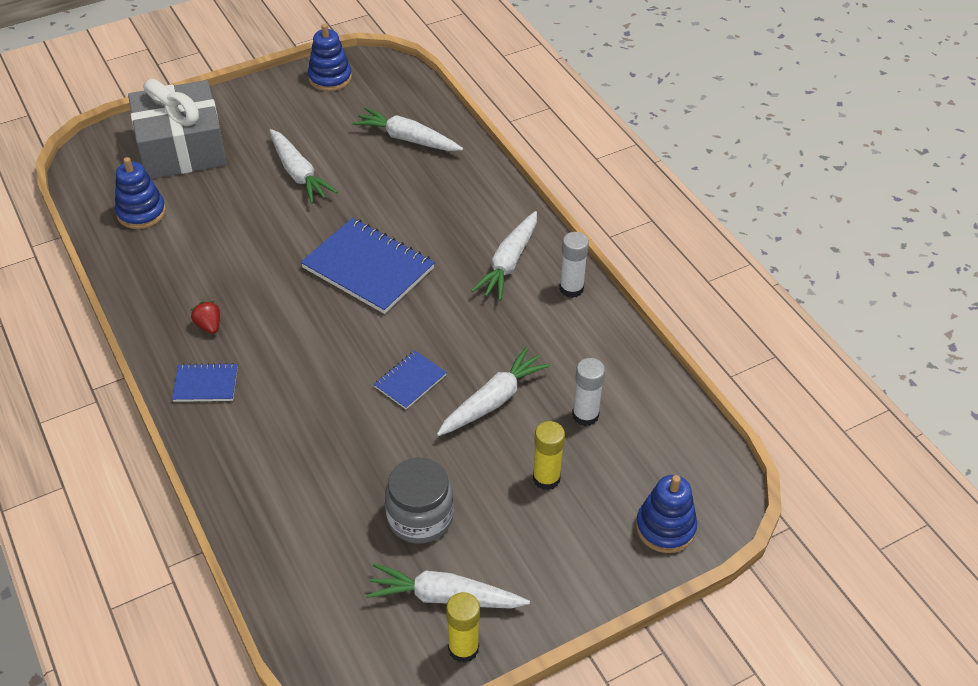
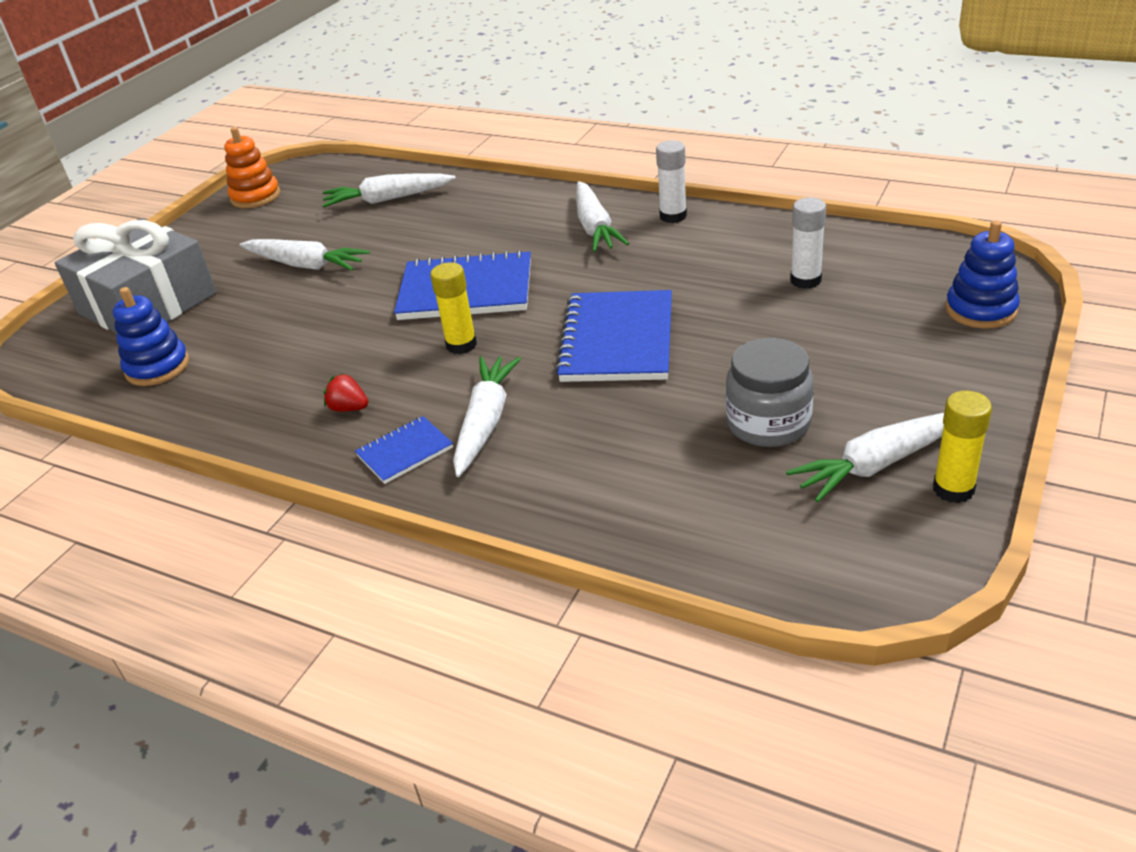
camera: 30 degrees left, 10 degrees down
(330, 78) = (255, 197): blue stacking toy -> orange stacking toy
(410, 381) = (617, 340): blue notebook -> blue notebook, size x1.96
(493, 401) = (712, 313): white carrot -> white carrot (485, 423)
(546, 478) = (837, 335): yellow glue stick -> yellow glue stick (461, 345)

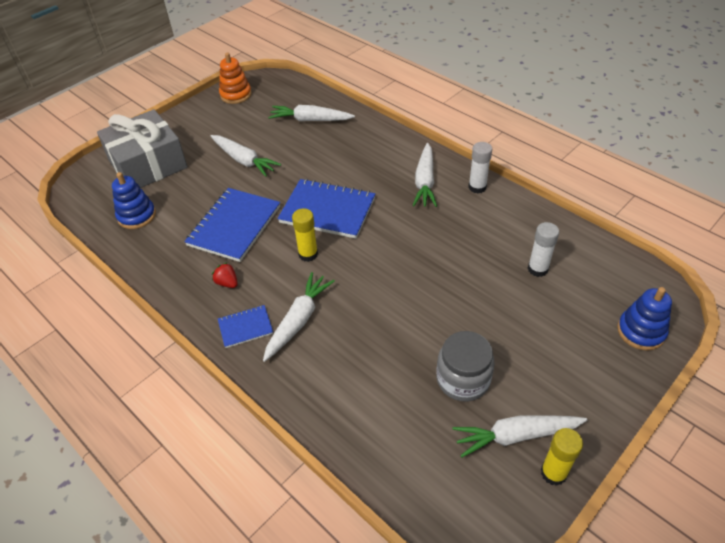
camera: 15 degrees right, 10 degrees up
(617, 340) = (400, 280): blue notebook -> blue notebook (234, 226)

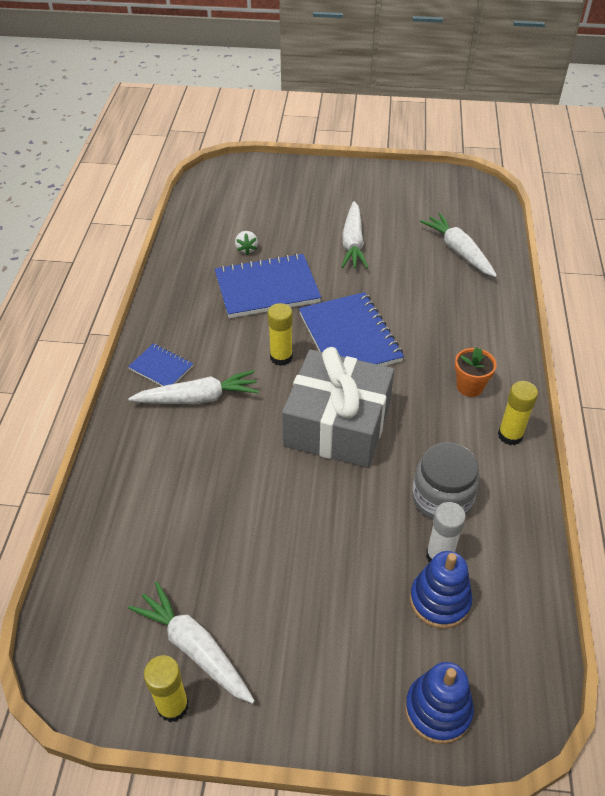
camera: 50 degrees right, 0 degrees up
(137, 216) = (220, 224): blue stacking toy -> blue stacking toy (439, 600)
(148, 164) = (284, 191): grey gift -> grey gift (337, 424)
(181, 215) = (246, 249): none -> white strawberry
(227, 283) = (199, 325): red strawberry -> none
(236, 95) = (432, 183): orange stacking toy -> none
(425, 181) = (469, 387): white carrot -> orange flower pot
(463, 379) = (230, 564): grey jar -> grey jar (442, 498)
(477, 187) = (510, 435): white glue stick -> yellow glue stick

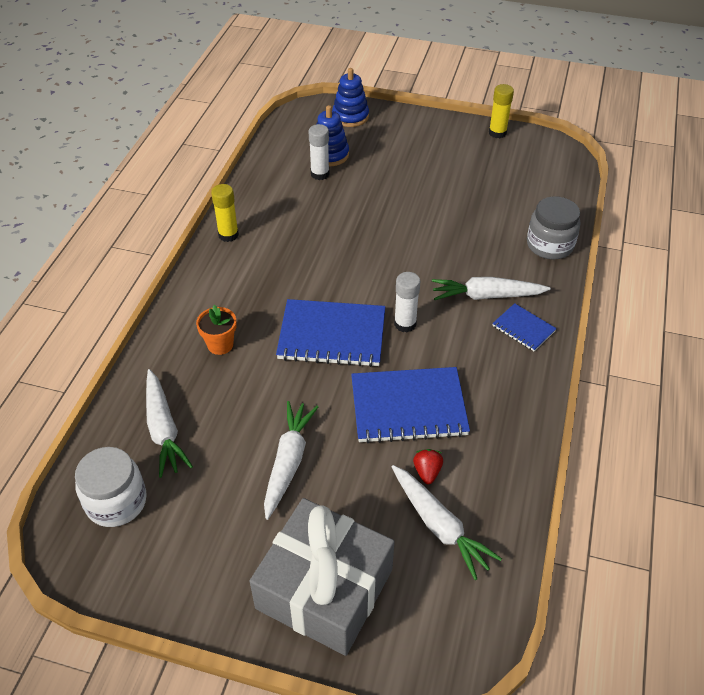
camera: 170 degrees left, 0 degrees up
(195, 648) = (485, 152): white carrot -> white carrot (439, 525)
(246, 249) = (427, 472): white strawberry -> red strawberry
(281, 357) = (405, 324): yellow glue stick -> white glue stick
(337, 424) = (366, 260): grey gift -> grey gift (324, 589)
(350, 337) = (332, 335): blue notebook -> blue notebook turned 75 degrees counterclockwise
(442, 498) = (303, 203): grey jar -> grey jar (549, 245)
(463, 209) = (116, 502): none -> white jar
(469, 387) = (239, 275): orange flower pot -> orange flower pot (220, 345)

